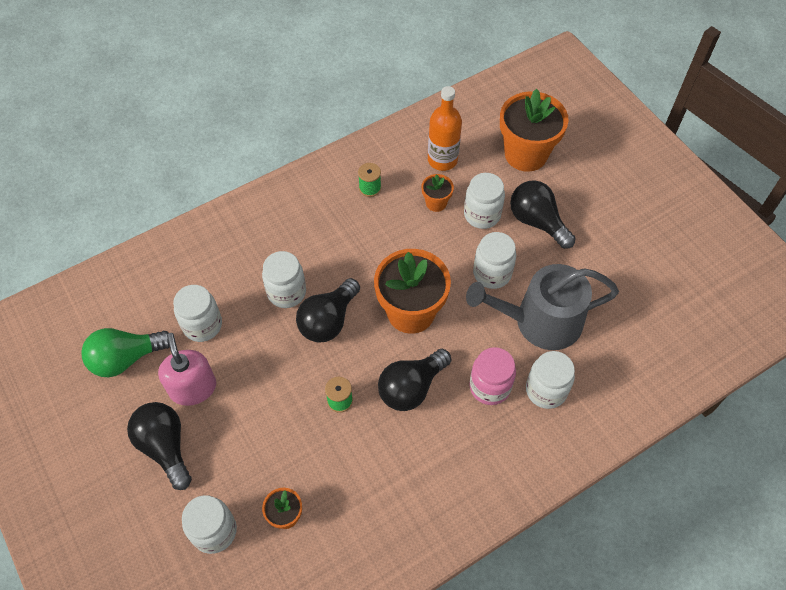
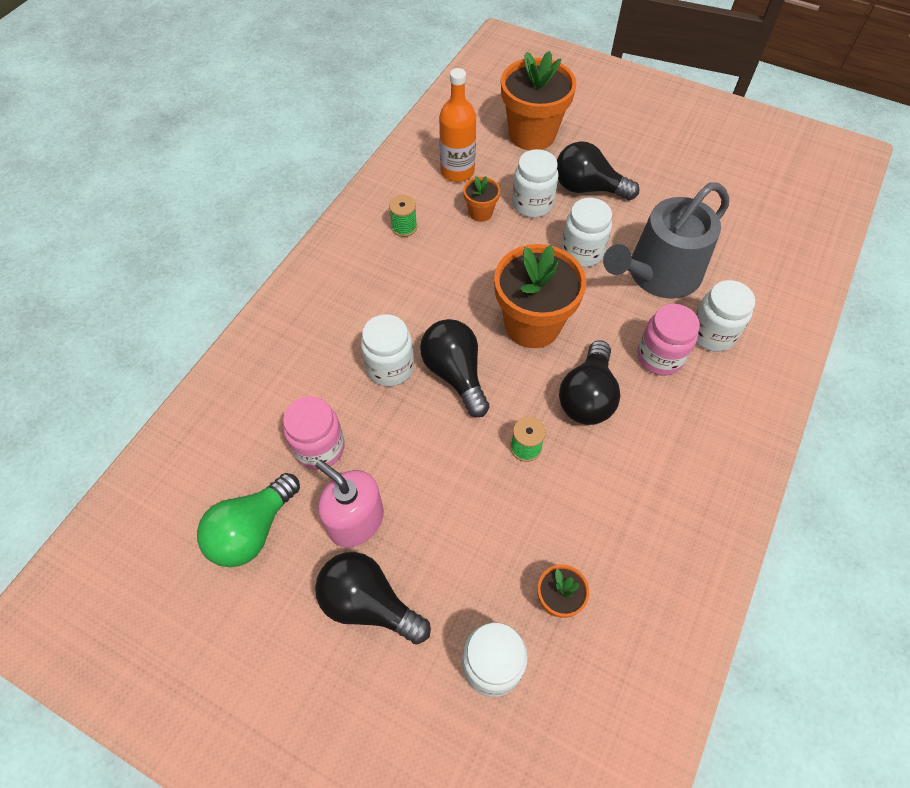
camera: 30 degrees left, 0 degrees up
(202, 325) = (319, 447): white jar -> pink jar
(328, 320) = (455, 374): black light bulb -> black light bulb turned 150 degrees clockwise

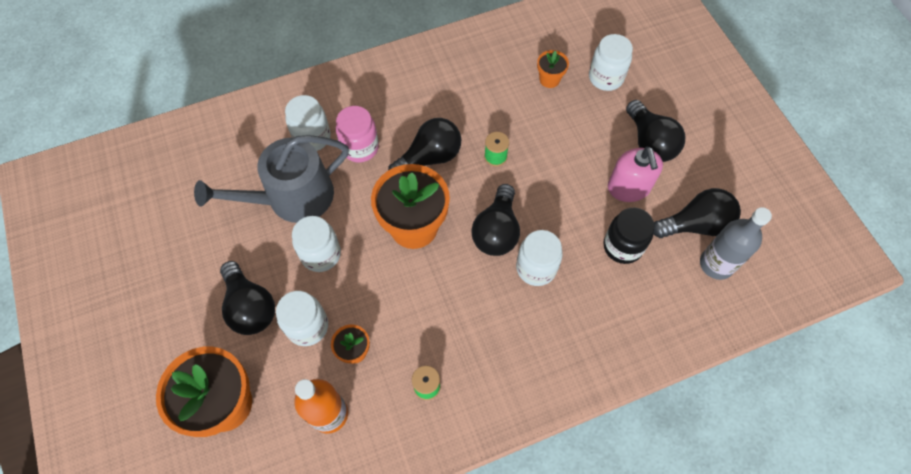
camera: 140 degrees left, 5 degrees up
(206, 500) = (716, 264): none -> grey bottle
(252, 530) = (695, 225): green light bulb -> black light bulb
(319, 447) = (622, 246): pink jar -> black jar
(658, 274) = (292, 198): grey watering can -> grey watering can turned 150 degrees clockwise

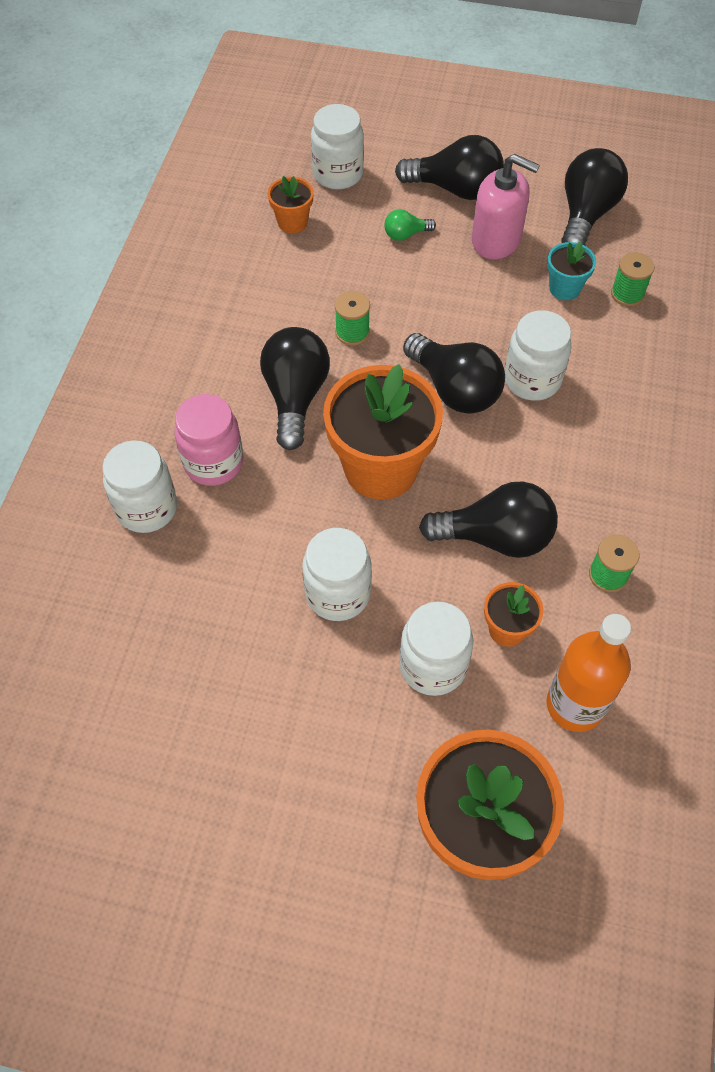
camera: 55 degrees left, 5 degrees down
(250, 307) = (351, 722): black light bulb -> black light bulb (495, 537)
(292, 198) = (222, 582): grey watering can -> none
(590, 139) = (405, 234): none -> green light bulb
(622, 246) = (564, 288): black jar -> turquoise flower pot
(649, 284) = (627, 294): none -> green spool
(716, 264) = (644, 227): grey bottle -> none

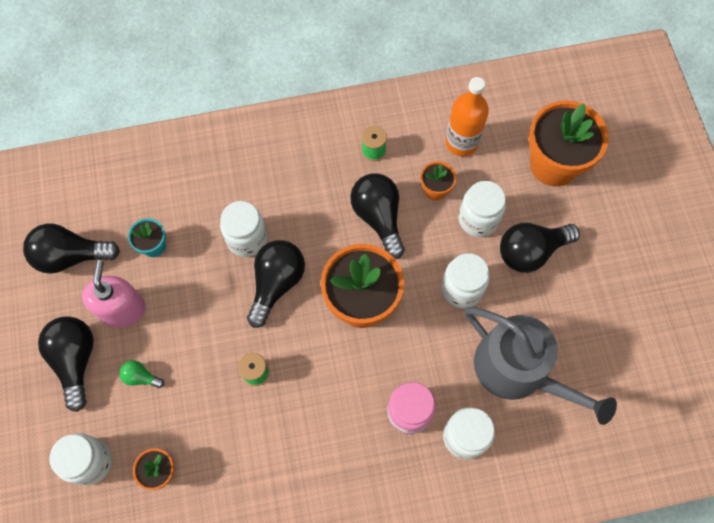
camera: 115 degrees left, 10 degrees up
(187, 610) = (518, 370): none -> grey watering can
(295, 397) = (330, 384): black light bulb -> black light bulb (531, 251)
(405, 234) = (141, 377): green light bulb -> green light bulb turned 150 degrees clockwise
(627, 294) = (143, 205): green spool -> none

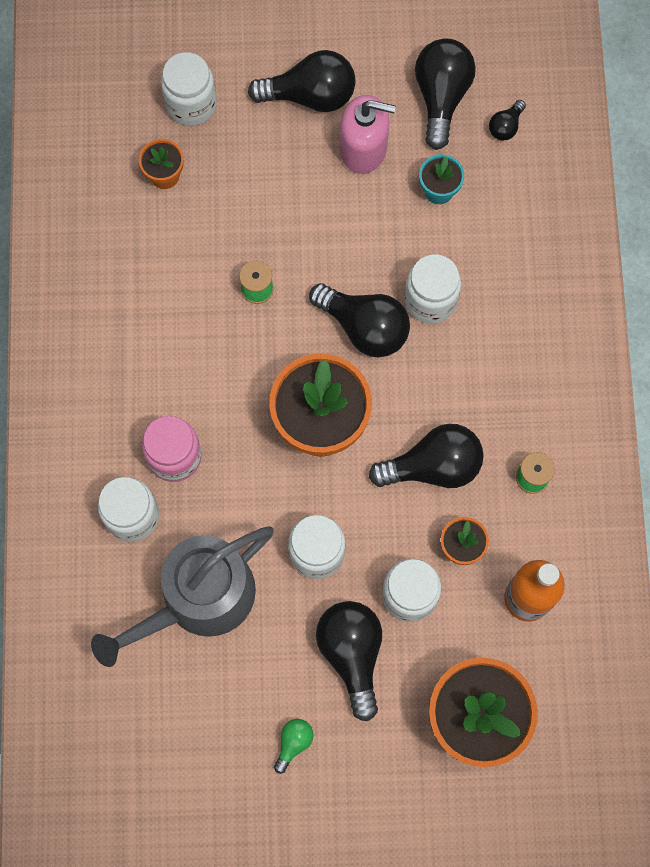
camera: 100 degrees right, 5 degrees up
(94, 205) = (505, 126): none -> black light bulb
(141, 377) = (276, 163): green light bulb -> green light bulb (293, 743)

